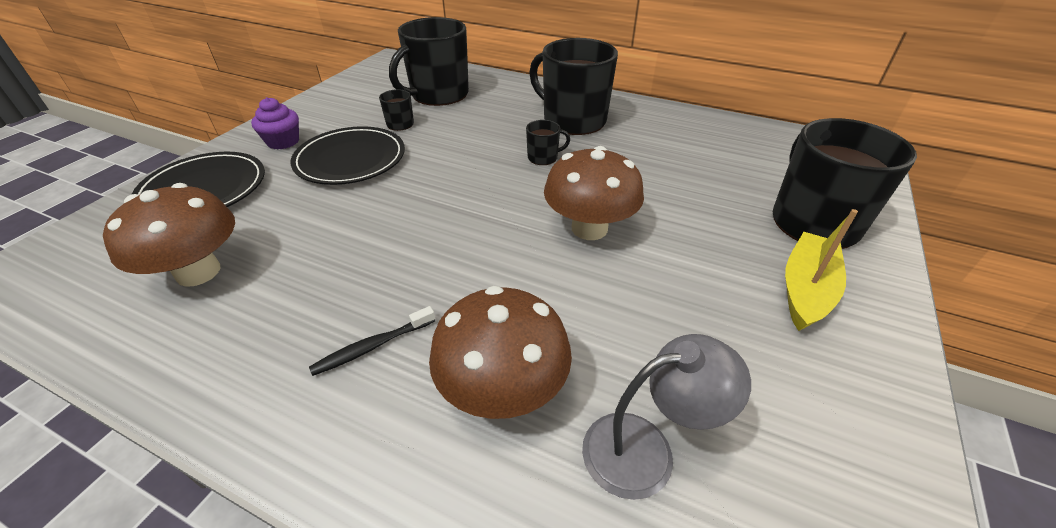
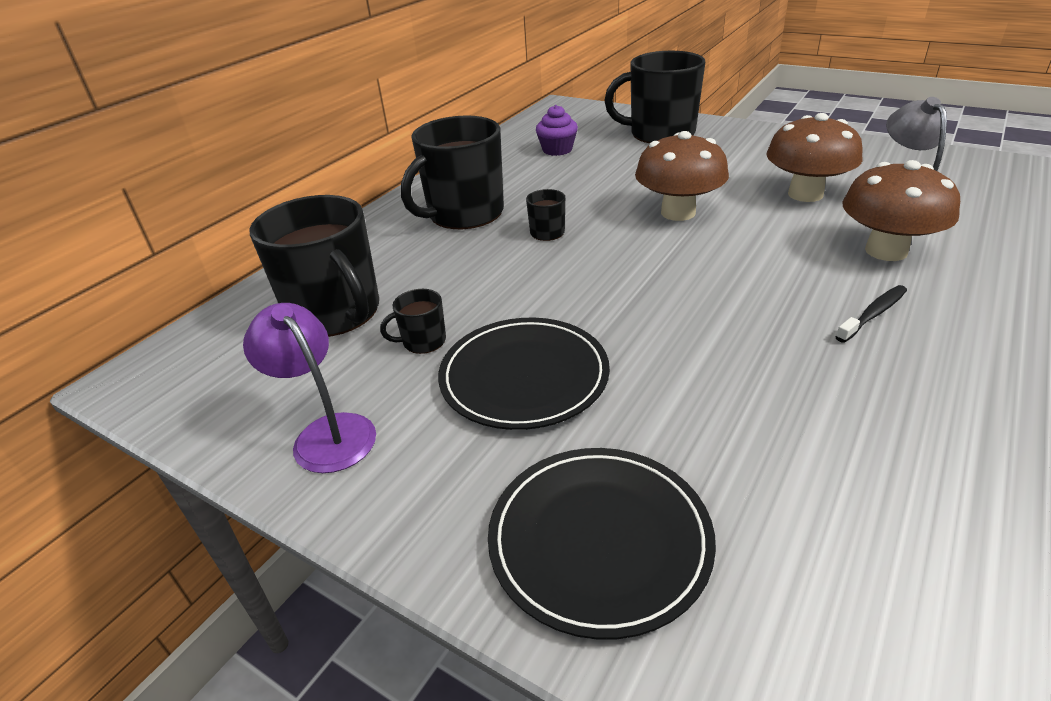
camera: 80 degrees left, 5 degrees down
(198, 272) = (812, 474): brown mushroom -> brown mushroom (805, 194)
(283, 142) = (442, 469): purple cupcake -> purple cupcake (557, 150)
(328, 109) = (326, 433): none -> purple lamp
(372, 346) = (873, 314): black toothbrush -> black toothbrush turned 105 degrees counterclockwise
(805, 289) = (739, 146): yellow boat -> none

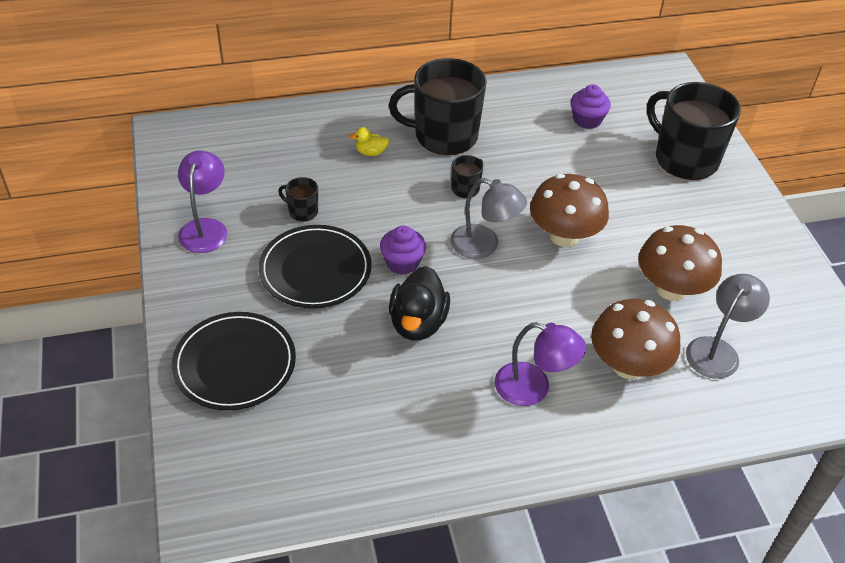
camera: 40 degrees right, 10 degrees up
(335, 312) = (289, 159): black mug -> none
(416, 259) = (371, 152): none -> yellow duck
(595, 312) = (402, 263): none -> purple cupcake
(635, 255) = (484, 245): none -> grey lamp
(698, 343) = (418, 323): none -> black duck
(873, 314) = (533, 388): black toothbrush -> purple lamp

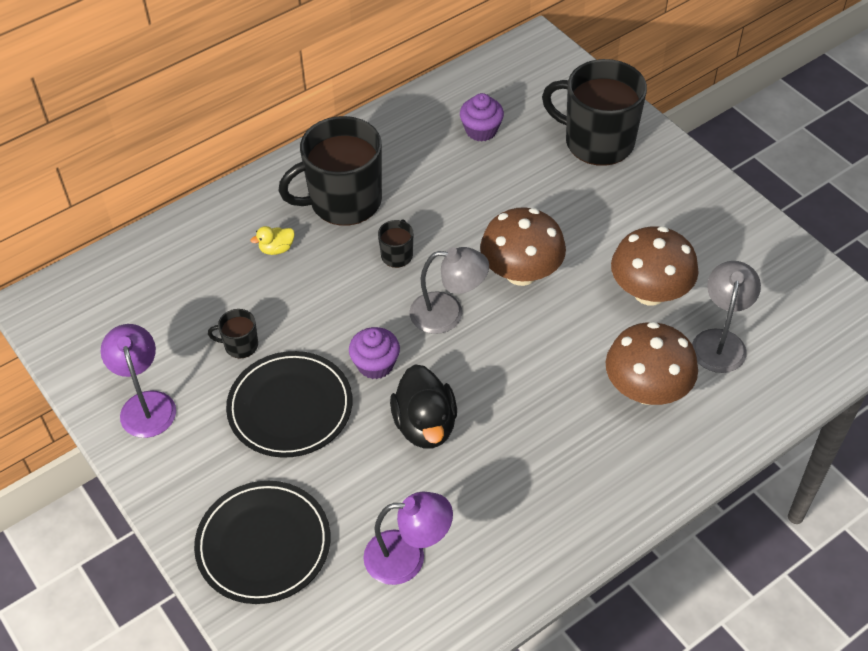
camera: 20 degrees left, 5 degrees up
(533, 388) = (570, 449): purple lamp -> purple lamp (408, 557)

